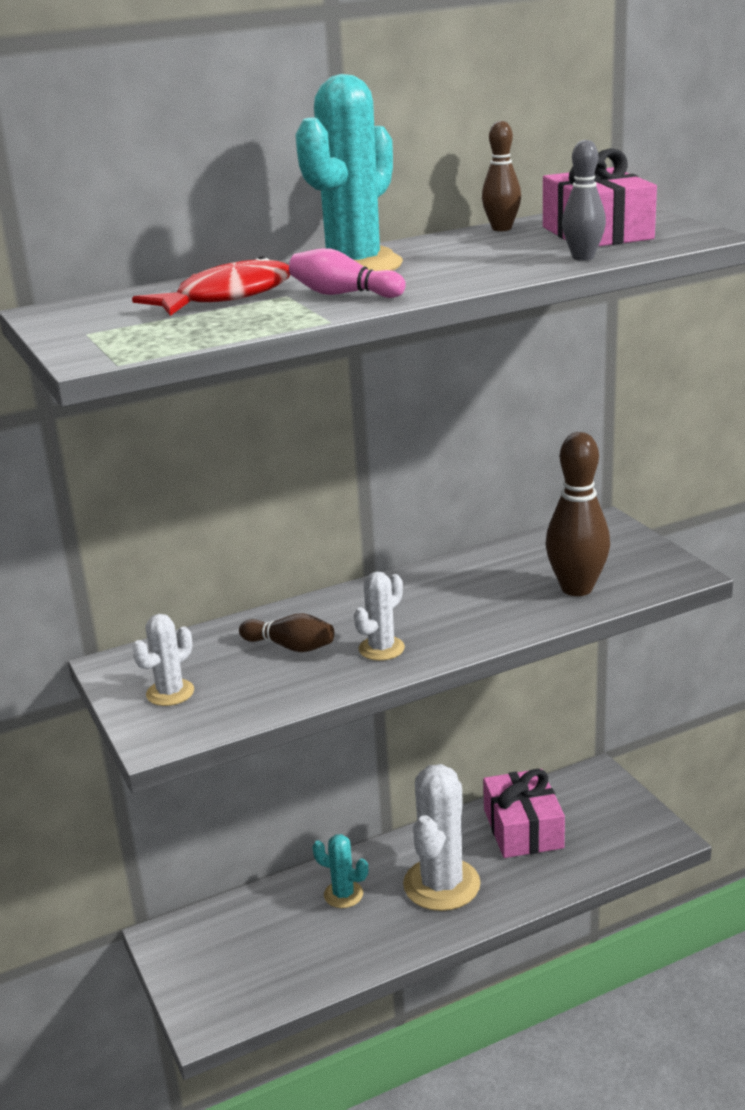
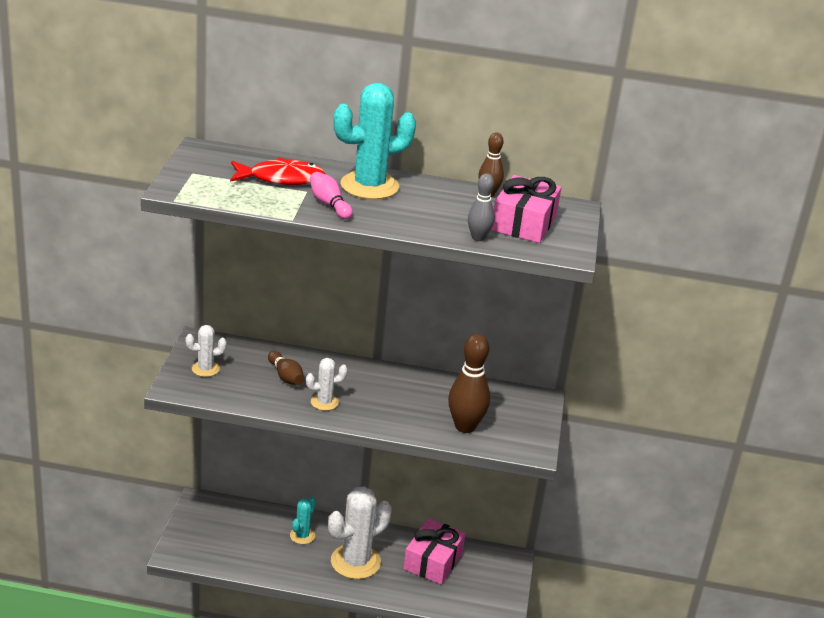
camera: 30 degrees right, 5 degrees up
(343, 894) = (302, 536): turquoise cactus -> turquoise cactus turned 60 degrees clockwise

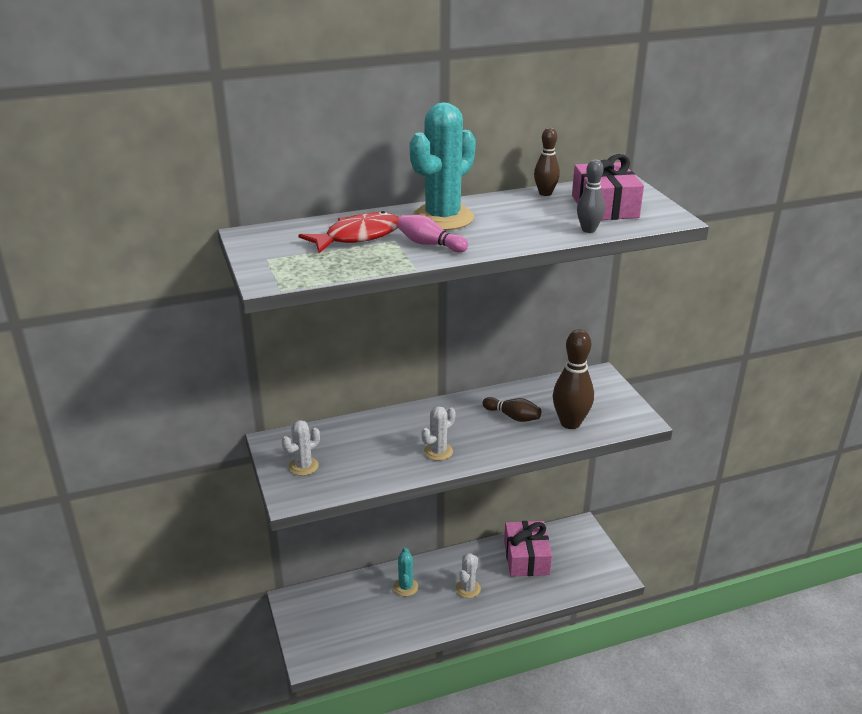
camera: 25 degrees left, 0 degrees up
(286, 376) = (382, 442): brown bowling pin -> brown bowling pin (513, 416)
(355, 562) = (468, 589): white cactus -> white cactus, size x0.51

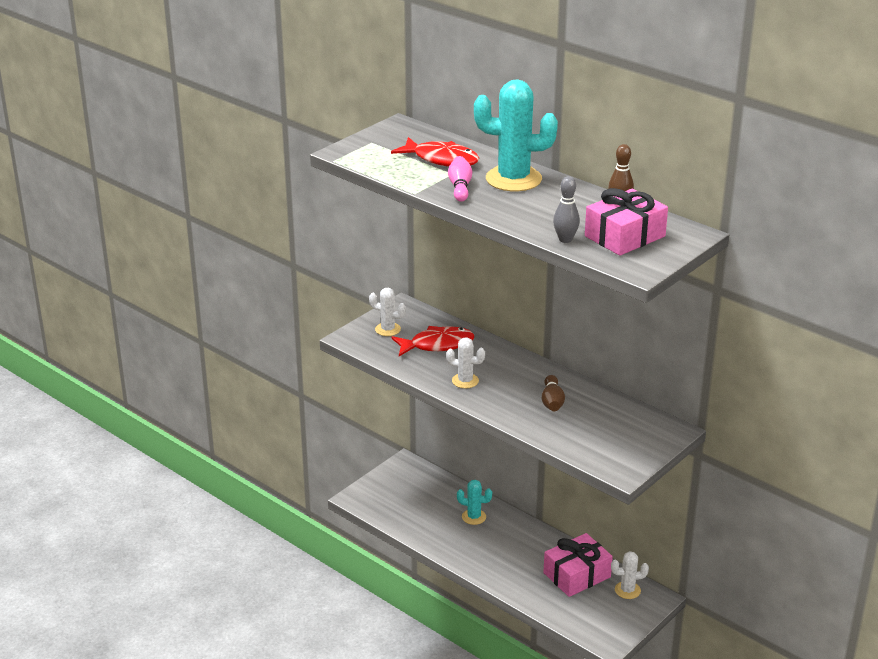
camera: 60 degrees right, 0 degrees up
(362, 446) = (437, 345): none -> red fish
(405, 587) = (474, 517): turquoise cactus -> turquoise cactus turned 45 degrees clockwise
(468, 589) = (504, 553): white cactus -> white cactus (627, 590)
(570, 423) = (575, 434): brown bowling pin -> none

